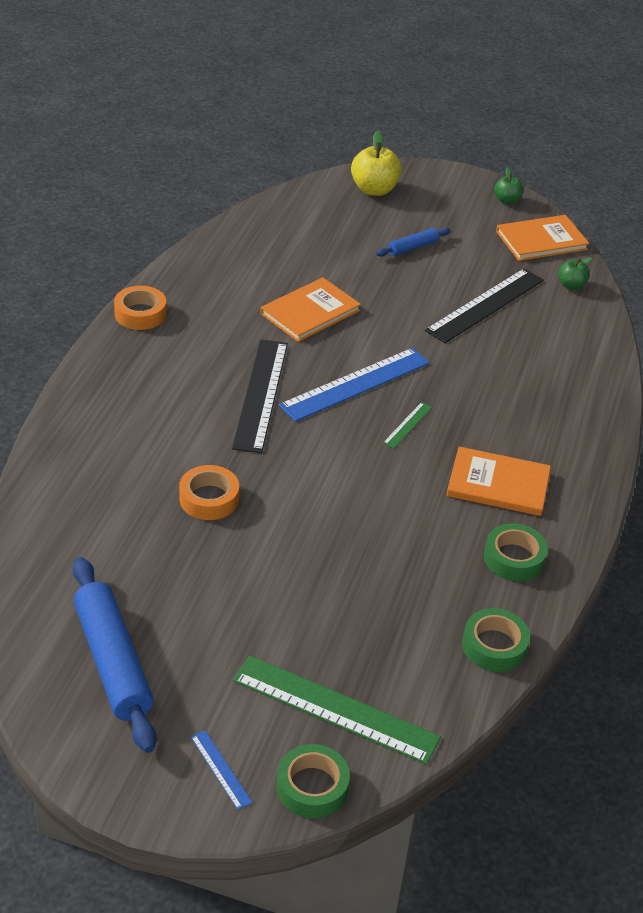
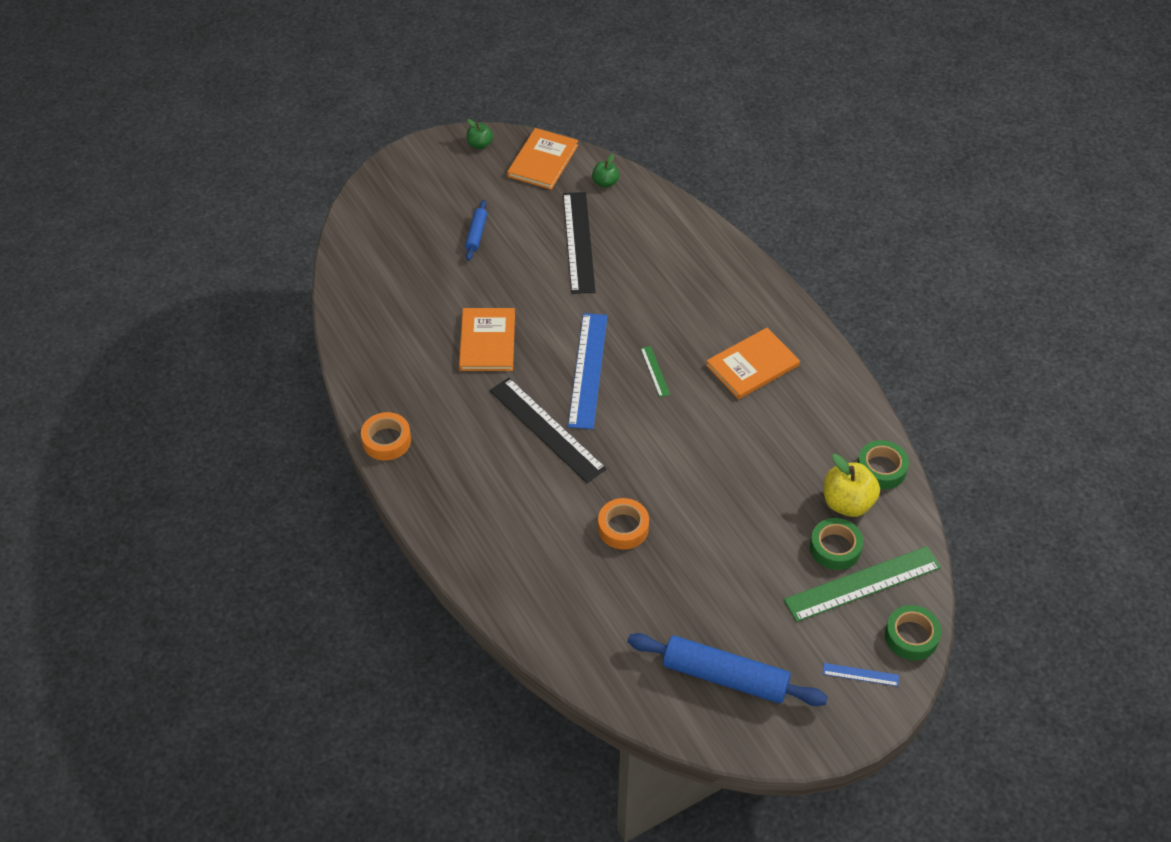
camera: 45 degrees left, 10 degrees up
(374, 190) = (386, 206): yellow apple -> yellow apple (847, 503)
(514, 558) = (821, 406): green tape -> green tape (835, 548)

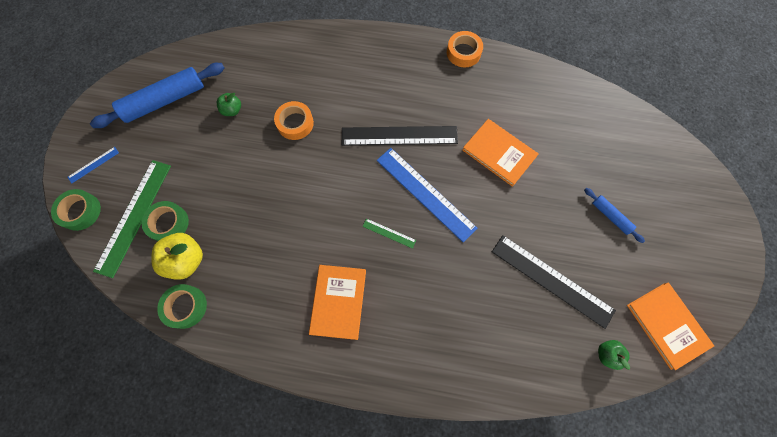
camera: 130 degrees right, 20 degrees up
(480, 144) = (719, 290): green apple -> green apple (232, 110)

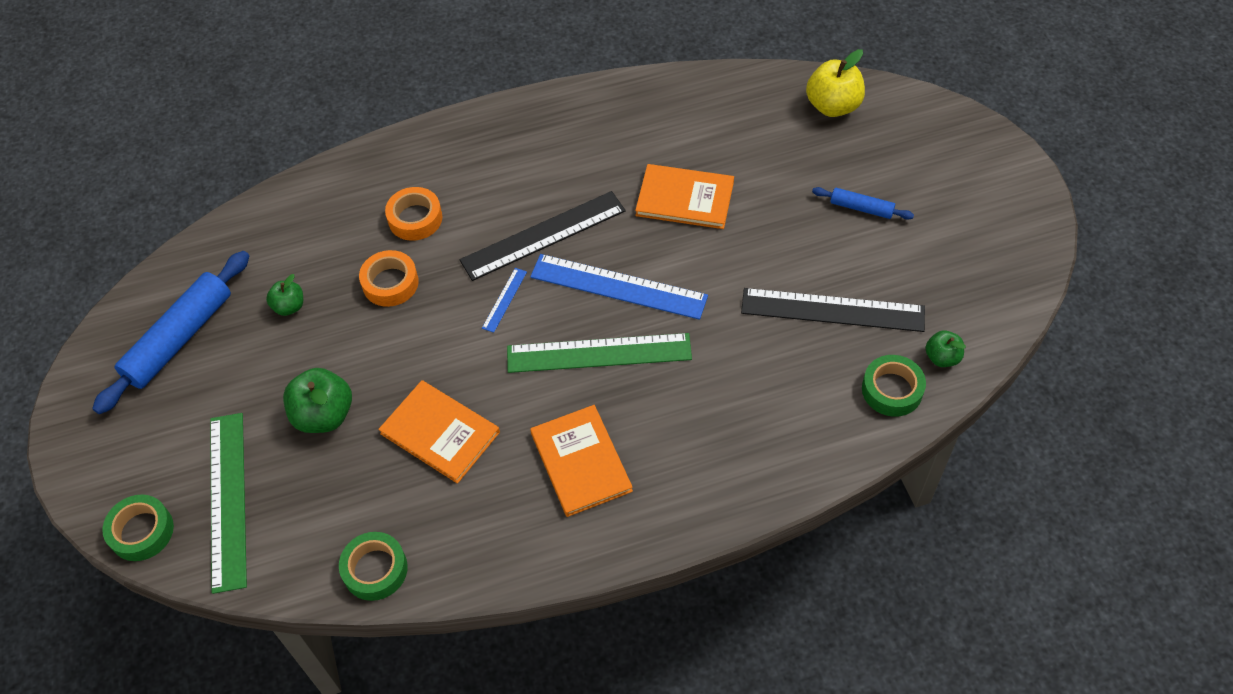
camera: 25 degrees left, 15 degrees down
(93, 165) = (122, 465): blue ruler -> blue ruler (504, 300)
(168, 223) = (285, 484): green tape -> green tape (892, 390)
(186, 260) = (340, 515): yellow apple -> yellow apple (833, 106)
(213, 190) = (324, 415): none -> green apple
(389, 233) = (599, 353): green ruler -> green ruler, size x2.26
(463, 52) = (569, 102): orange tape -> orange tape (415, 218)
(667, 325) = (991, 294): orange book -> orange book (440, 433)

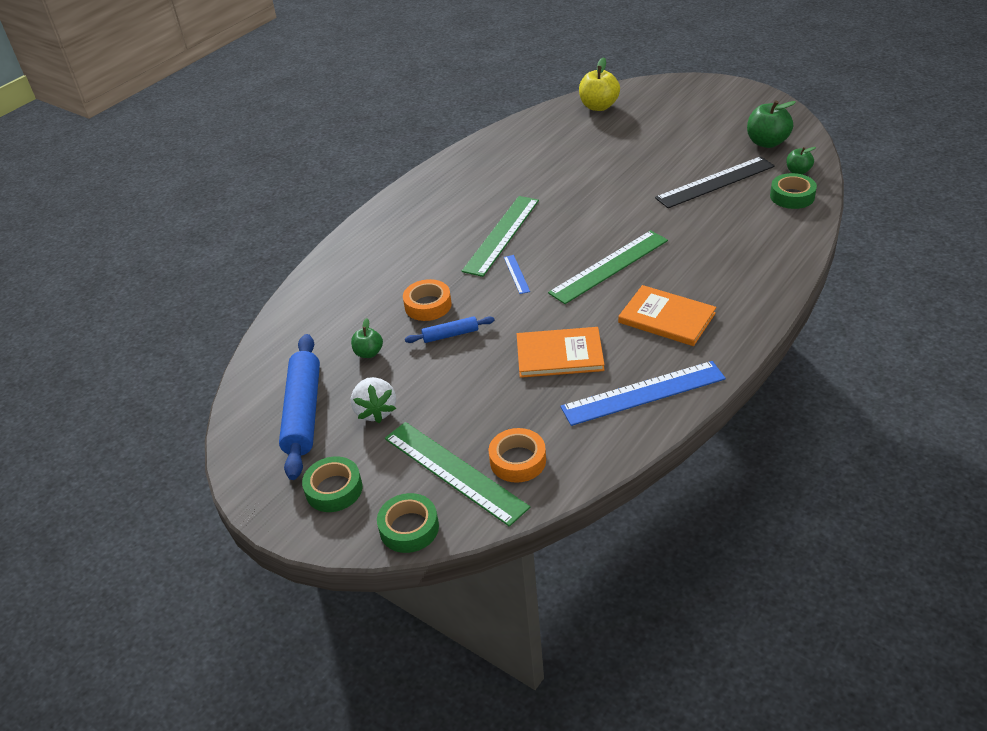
camera: 35 degrees left, 15 degrees down
(233, 381) = (375, 411): none -> white strawberry
(324, 415) = (467, 390): green apple -> green apple (767, 142)
(375, 569) = (608, 443): green tape -> green tape (334, 489)
(415, 218) = (404, 268): orange tape -> orange tape (518, 460)
(543, 235) = (501, 235): black ruler -> green ruler
(618, 287) = (580, 233): blue ruler -> blue ruler (643, 393)
(685, 198) = (567, 179): orange book -> none
(861, 208) = (672, 137): blue rolling pin -> blue rolling pin (450, 335)

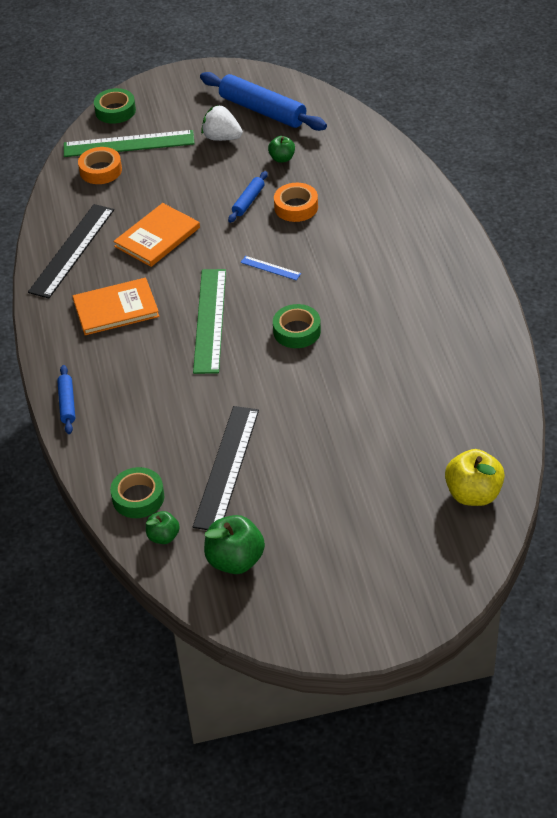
camera: 130 degrees right, 5 degrees up
(334, 489) = (181, 97): green tape -> green tape (297, 331)
(501, 235) = (332, 289): green ruler -> none
(643, 393) = (72, 250): blue ruler -> black ruler
(782, 274) = (67, 403): none -> blue rolling pin

